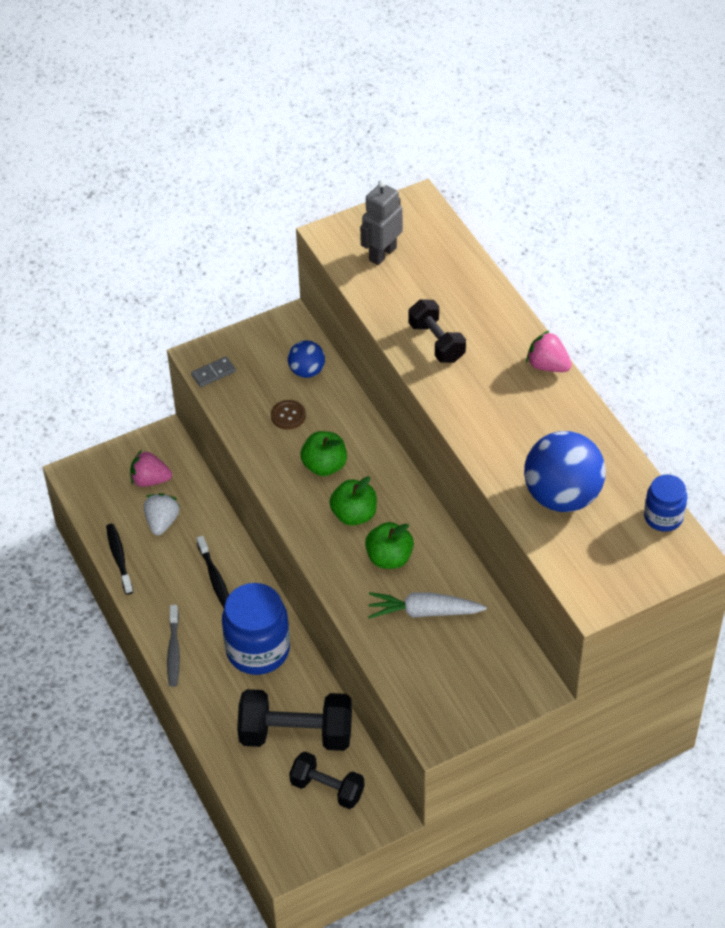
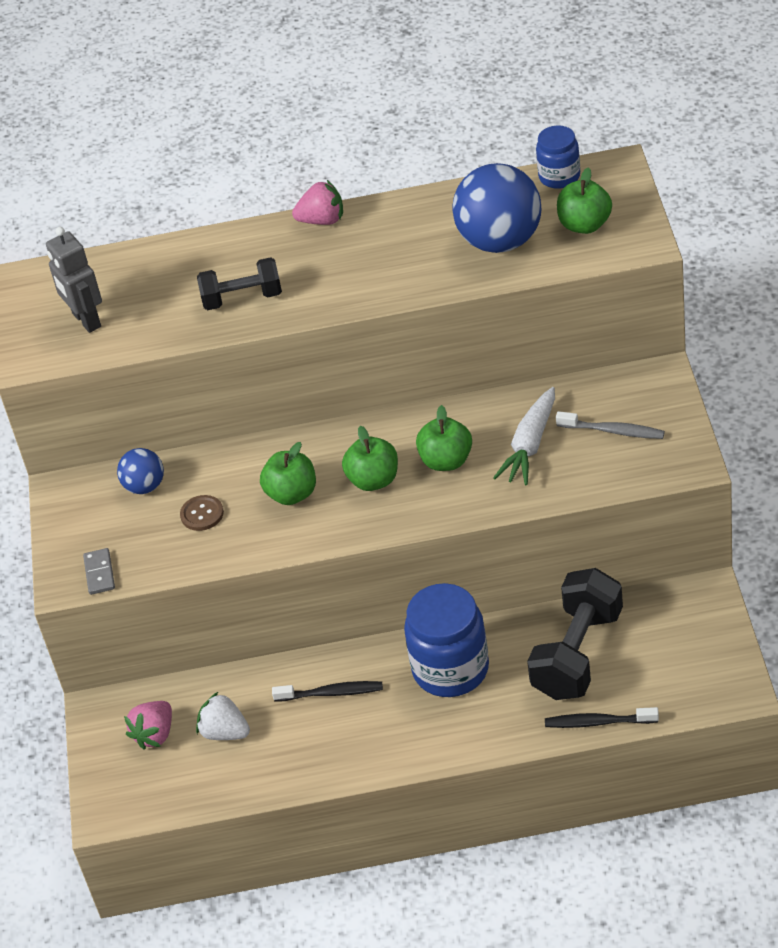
camera: 65 degrees left, 5 degrees down
(119, 558) = (258, 785): black toothbrush -> black toothbrush (598, 722)
(173, 651) = (418, 750): grey toothbrush -> grey toothbrush (613, 431)
(327, 788) = (658, 638): black dumbbell -> none
(547, 365) = (322, 220): pink strawberry -> pink strawberry turned 150 degrees counterclockwise
(604, 552) = (585, 225): none -> green apple

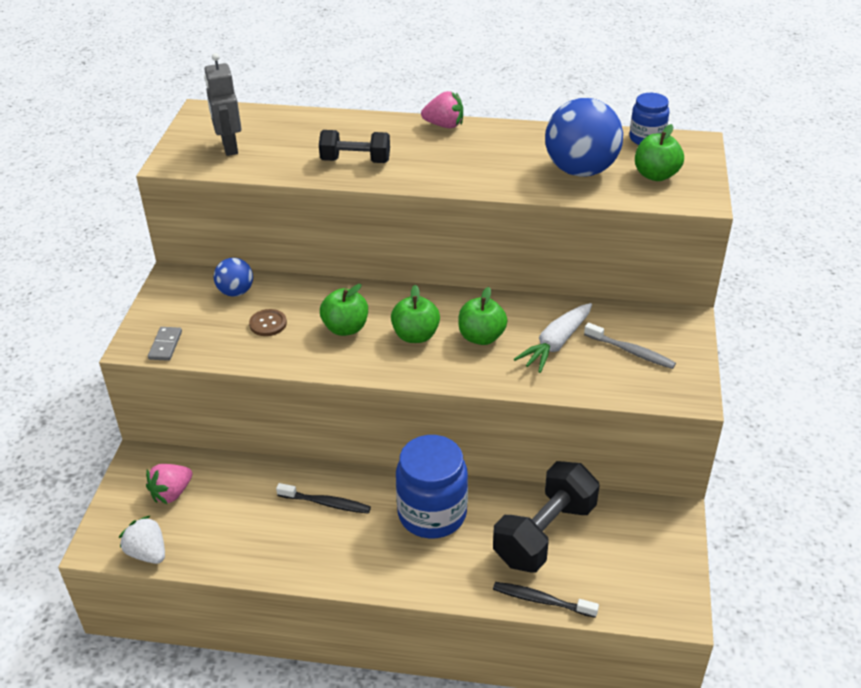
camera: 10 degrees right, 5 degrees down
(225, 732) = (226, 509): white strawberry -> white strawberry (147, 553)

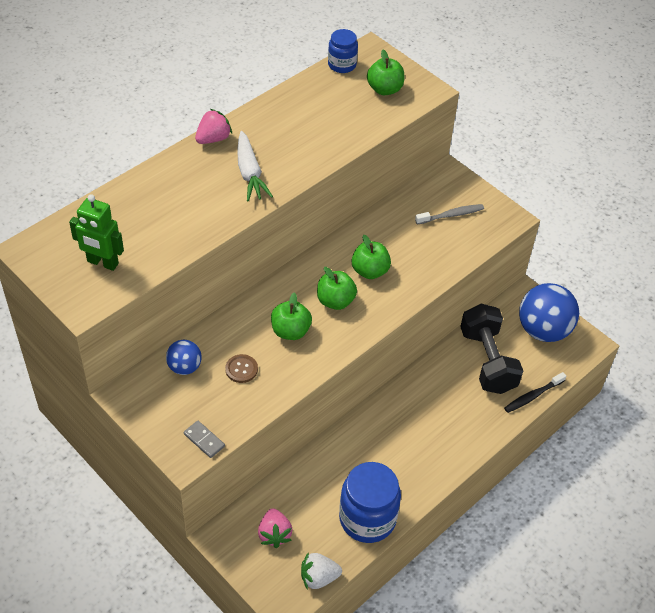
camera: 55 degrees left, 10 degrees up
(229, 147) = (102, 263): grey robot -> green robot
(326, 503) = (365, 452): black toothbrush -> none
(355, 161) = (205, 208): black dumbbell -> none
(432, 514) = (424, 403): blue jar -> blue jar (367, 518)
(556, 344) = (411, 242): white carrot -> white carrot (250, 173)
(580, 170) = (342, 115): blue ball -> blue ball (543, 330)

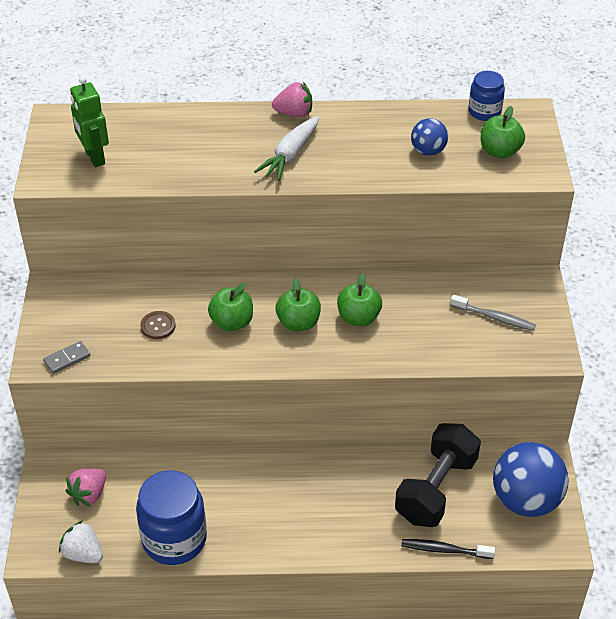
camera: 45 degrees right, 5 degrees down
(184, 367) = (118, 296): blue ball -> blue ball (428, 151)
(204, 440) = (67, 359): grey domino -> grey domino turned 60 degrees clockwise

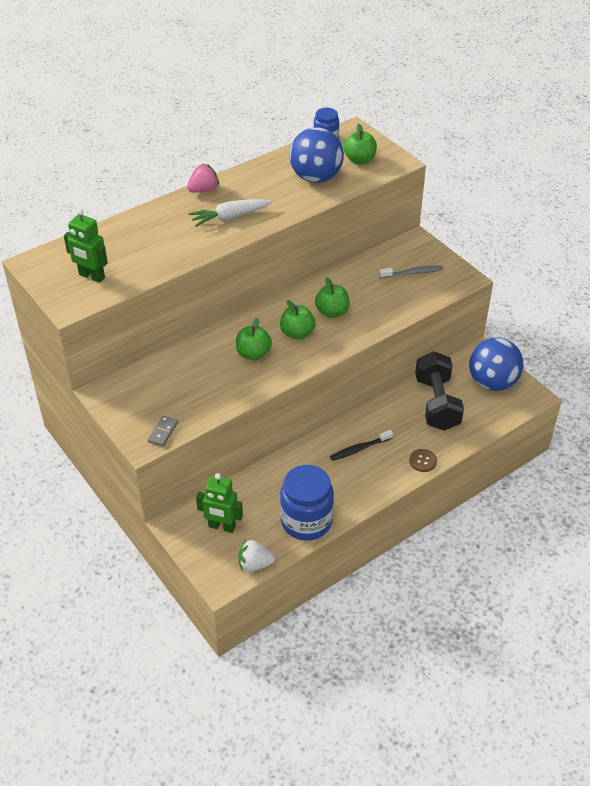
camera: 35 degrees left, 0 degrees up
(89, 494) = (222, 527): pink strawberry -> green robot
(158, 326) = (205, 380): brown button -> brown button (423, 461)
(290, 155) = (229, 217): white carrot -> white carrot turned 75 degrees clockwise
(428, 151) = (316, 178): blue ball -> blue ball, size x1.90
(444, 550) = (473, 435): black toothbrush -> black toothbrush (359, 449)

